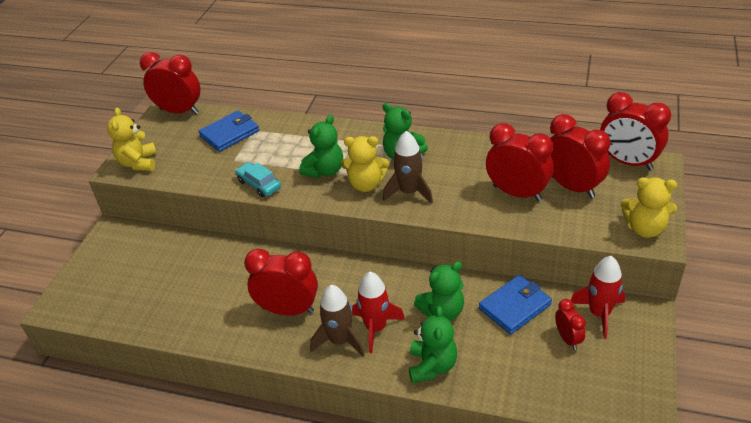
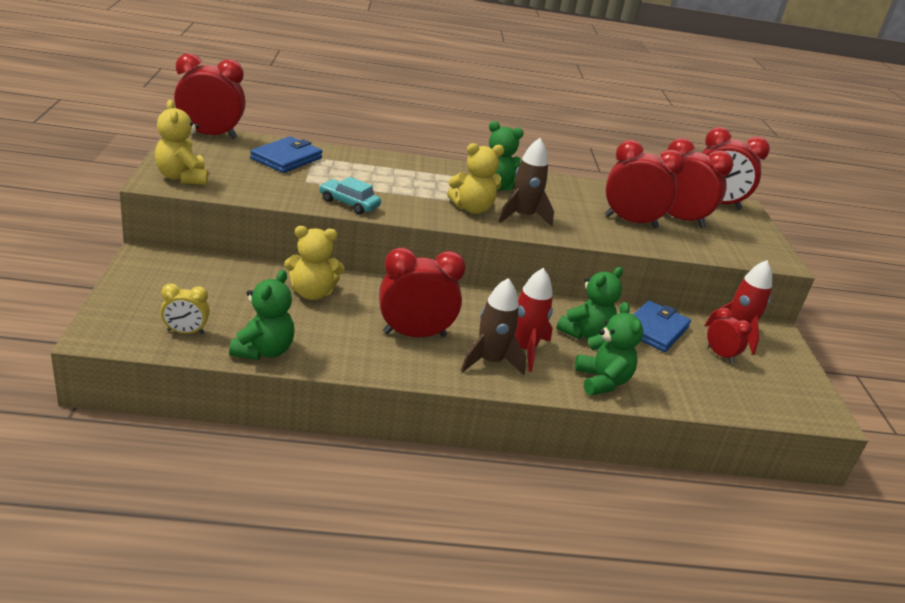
camera: 25 degrees left, 10 degrees down
(114, 305) = (186, 332): none -> yellow clock
(325, 171) = (419, 195): green teddy bear -> green teddy bear (263, 351)
(644, 228) = (763, 252): yellow teddy bear -> yellow teddy bear (312, 293)

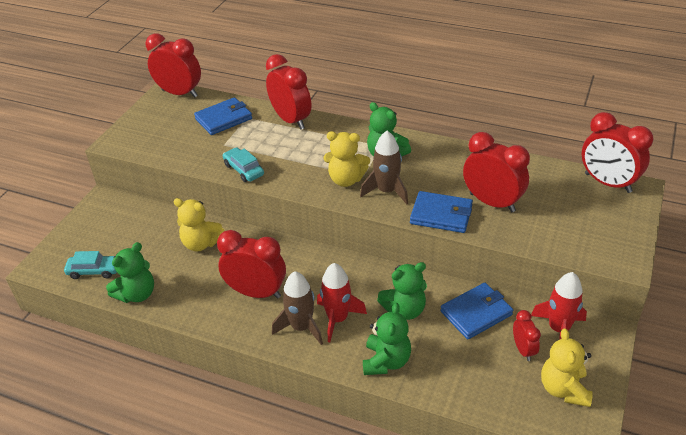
camera: 30 degrees right, 10 degrees up
(182, 177) = (134, 138): yellow teddy bear -> yellow teddy bear (564, 389)
(186, 332) = (94, 271): yellow clock -> turquoise car
(592, 234) = (441, 215): none -> blue wallet
(679, 219) = (548, 202): red clock -> red clock (291, 120)

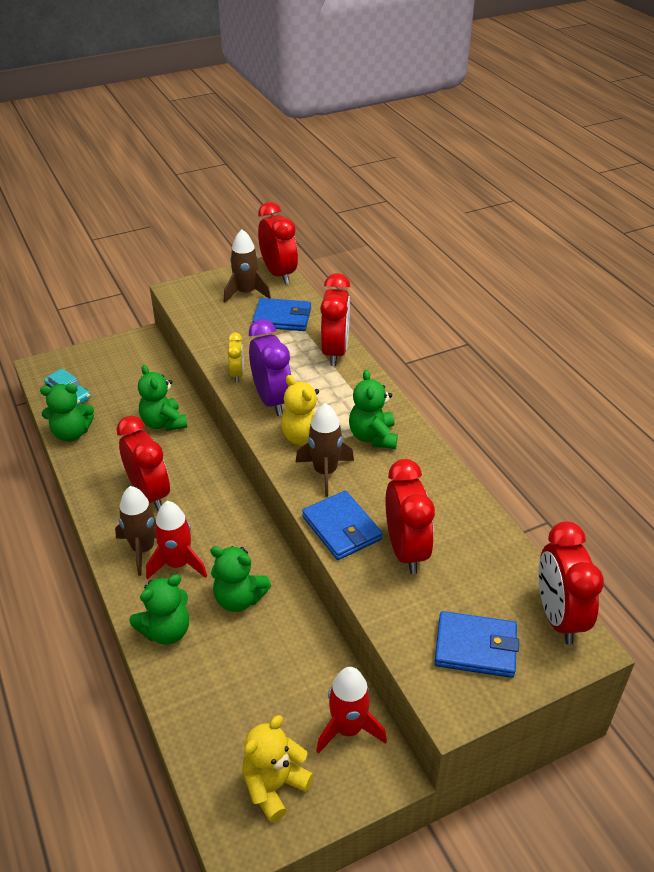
camera: 40 degrees right, 0 degrees up
(173, 117) = (246, 293): none -> brown rocket
(201, 243) = (163, 423): yellow teddy bear -> green teddy bear
(244, 170) = (237, 374): turquoise car -> yellow clock
(291, 171) = (272, 400): none -> purple clock
(476, 313) = (294, 651): blue wallet -> blue wallet (475, 647)
(523, 350) = (289, 719): red clock -> none

